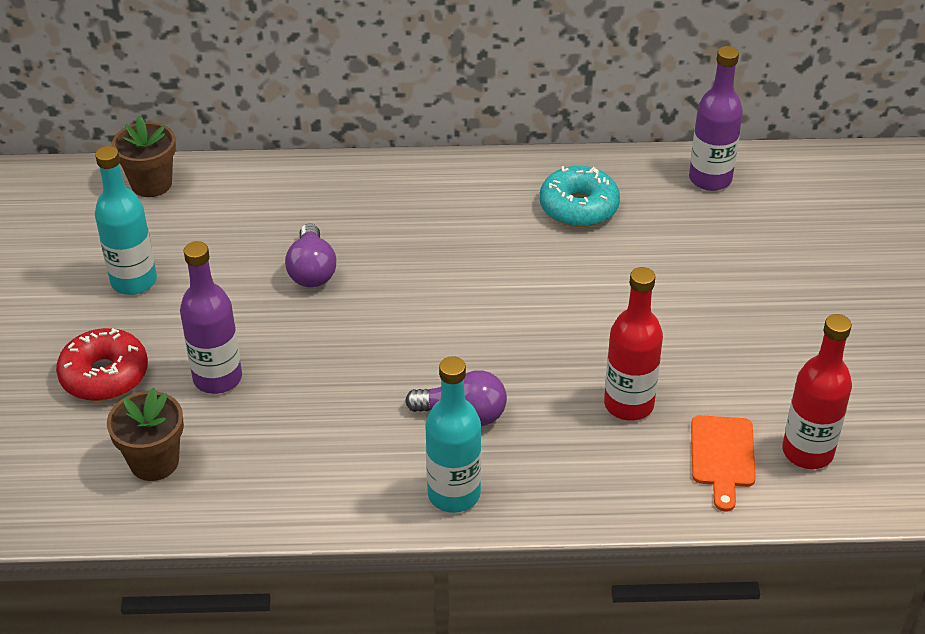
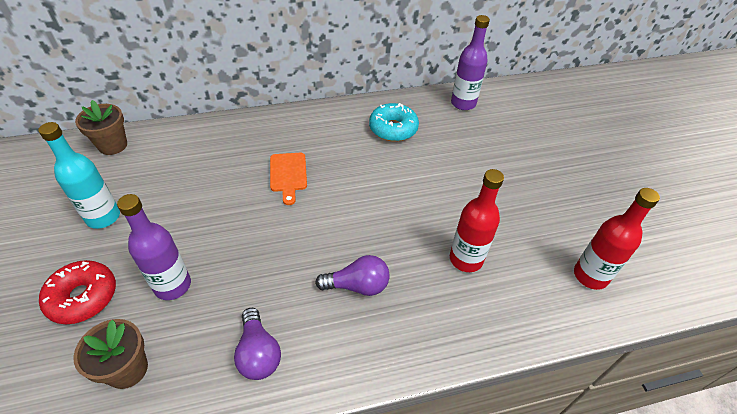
camera: 15 degrees left, 5 degrees up
(312, 271) = (231, 192): purple light bulb -> purple light bulb (258, 353)
(454, 494) = (366, 355): turquoise bottle -> none
(722, 456) = (539, 289): orange cutting board -> orange cutting board (288, 175)

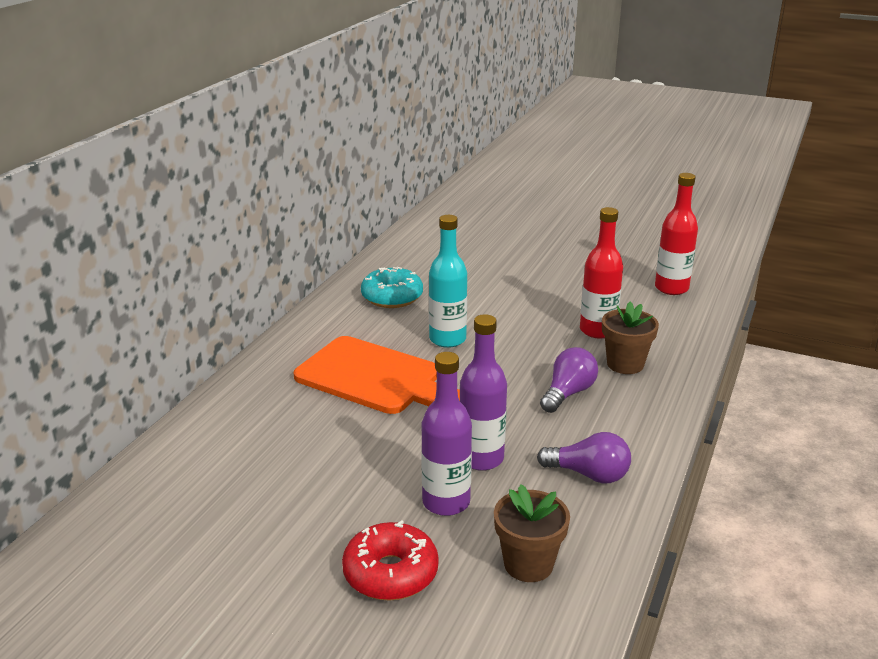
camera: 50 degrees left, 20 degrees down
(103, 217) = (273, 525): turquoise bottle -> turquoise bottle (447, 339)
(113, 145) = (142, 484): brown flower pot -> brown flower pot (625, 364)
(288, 175) = (375, 378): orange cutting board -> orange cutting board, size x1.93
(463, 103) = (410, 250): purple bottle -> purple bottle (481, 459)

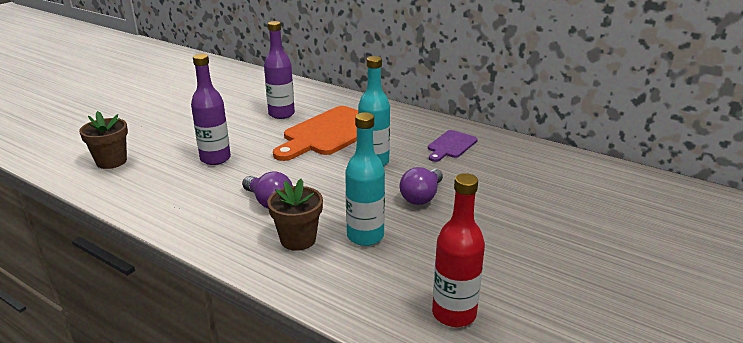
camera: 100 degrees right, 0 degrees up
(390, 573) = (145, 127): red donut -> none
(392, 297) = (451, 145): turquoise donut -> purple cutting board
(446, 502) = (184, 144): purple bottle -> purple bottle (281, 114)
(589, 474) = (167, 193): purple light bulb -> purple light bulb (421, 197)
(597, 330) = (365, 236): red bottle -> turquoise bottle

